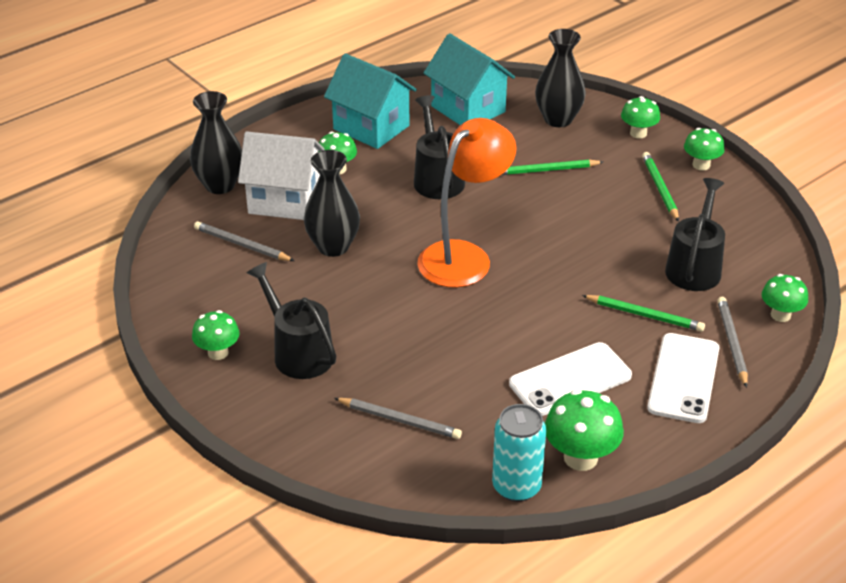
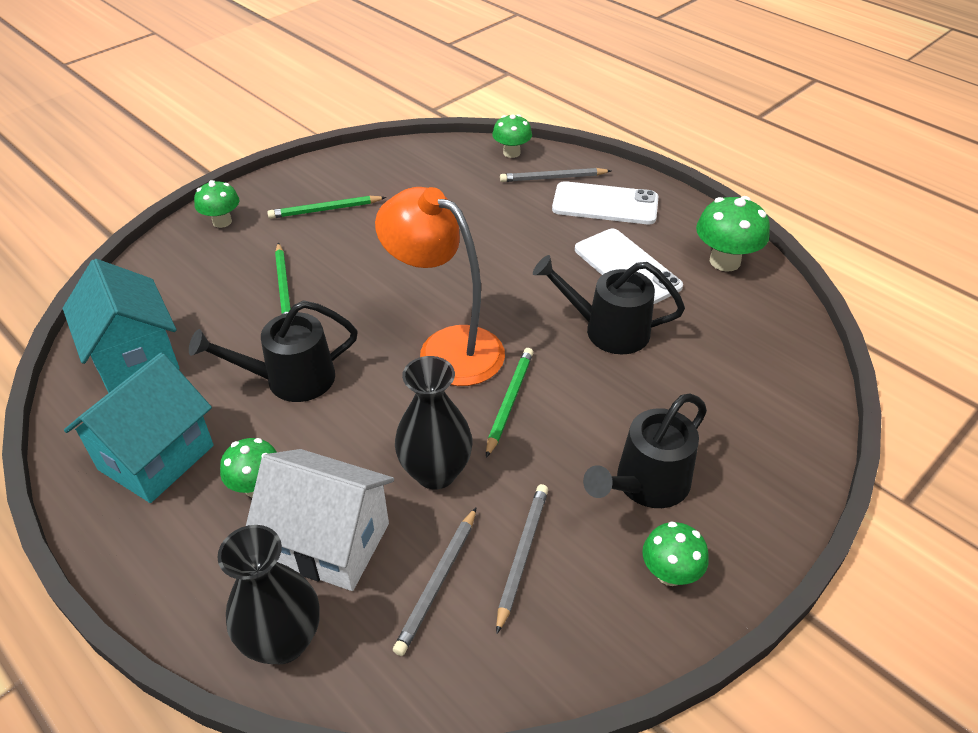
camera: 95 degrees left, 5 degrees up
(284, 200) = (330, 543): white house -> white house turned 75 degrees counterclockwise
(399, 420) = (725, 384): grey pencil -> grey pencil (522, 555)
(468, 109) = (135, 358): turquoise house -> turquoise house turned 75 degrees counterclockwise
(516, 487) = (777, 298): turquoise can -> none
(558, 119) = (180, 279): black vase -> none
(644, 315) = (525, 223): green pencil -> green pencil (509, 402)
(694, 266) = (450, 193): black watering can -> black watering can (607, 330)
(701, 165) = (287, 184): green mushroom -> none

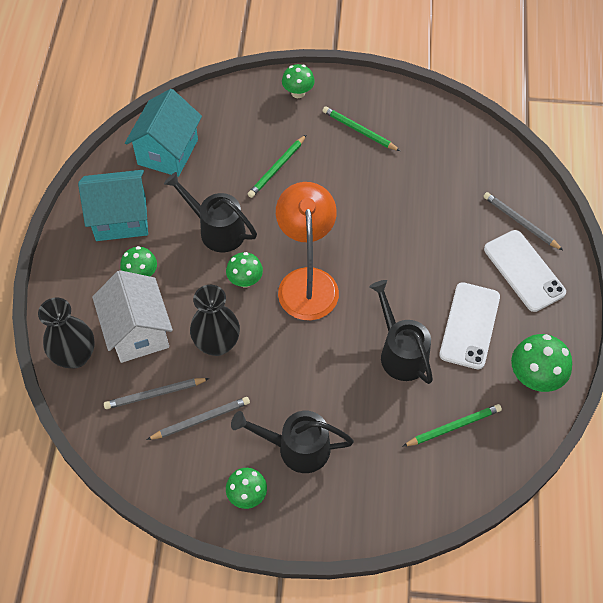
camera: 50 degrees right, 15 degrees up
(509, 402) = (295, 342): green pencil -> green pencil (453, 427)
(511, 153) = (523, 179): green mushroom -> green mushroom (245, 280)

